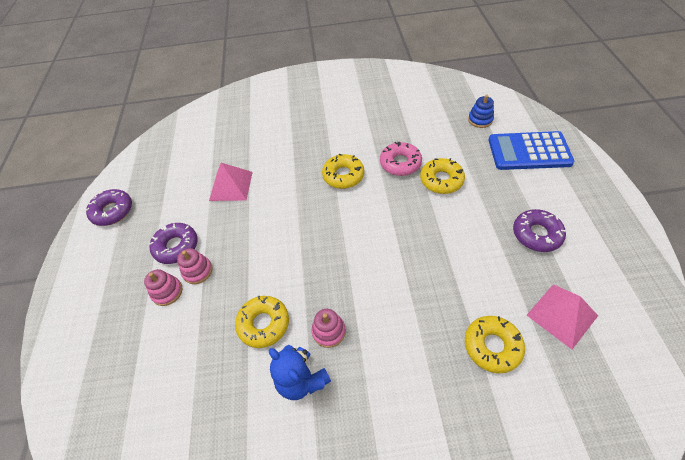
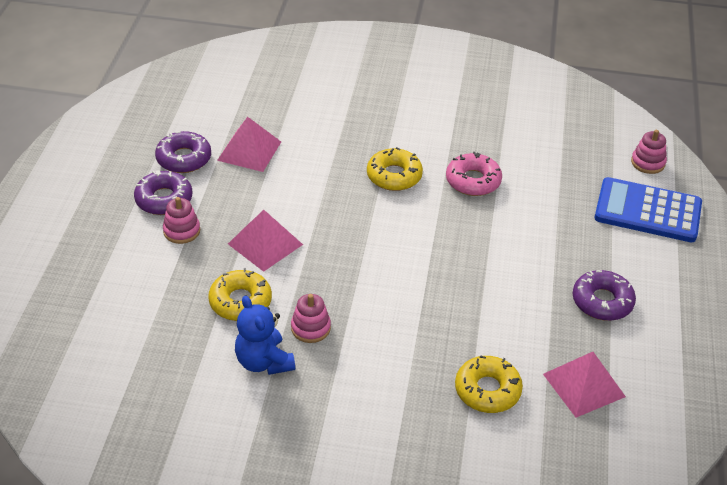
camera: 10 degrees right, 10 degrees down
(112, 211) = (97, 141): purple donut -> purple donut (184, 158)
(167, 292) = (141, 242): pink stacking toy -> pink stacking toy (648, 163)
(267, 262) = (265, 244): none -> pink pyramid
(441, 180) = (516, 213): yellow donut -> none
(480, 120) = (605, 157): blue stacking toy -> none

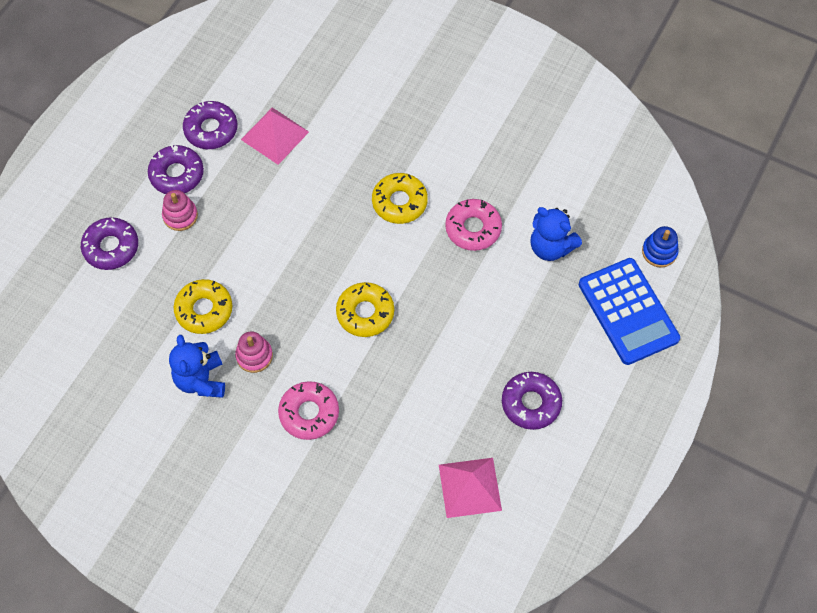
camera: 20 degrees right, 20 degrees up
(119, 272) = (111, 247): none -> purple donut
(265, 244) = (249, 251): pink pyramid -> none
(390, 363) = (309, 413): none -> pink donut
(487, 390) = (381, 467): yellow donut -> yellow donut (365, 313)
(551, 179) = (550, 247): none -> blue teddy bear
(647, 211) = (628, 311): blue calculator -> blue calculator turned 150 degrees counterclockwise
(648, 163) = (659, 252): pink stacking toy -> blue stacking toy

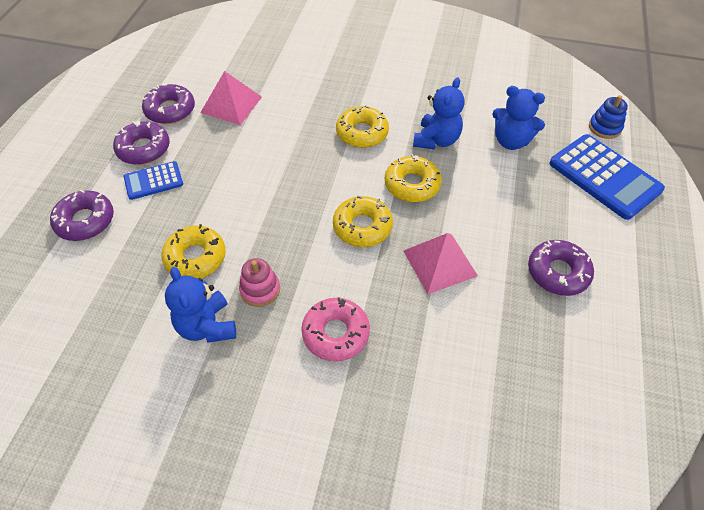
camera: 15 degrees left, 10 degrees down
(180, 216) = (153, 181): pink stacking toy -> blue calculator
(429, 276) = (412, 185): none -> yellow donut
(469, 487) = (536, 369): pink pyramid -> pink pyramid (439, 263)
(473, 228) = (436, 140): pink donut -> blue teddy bear

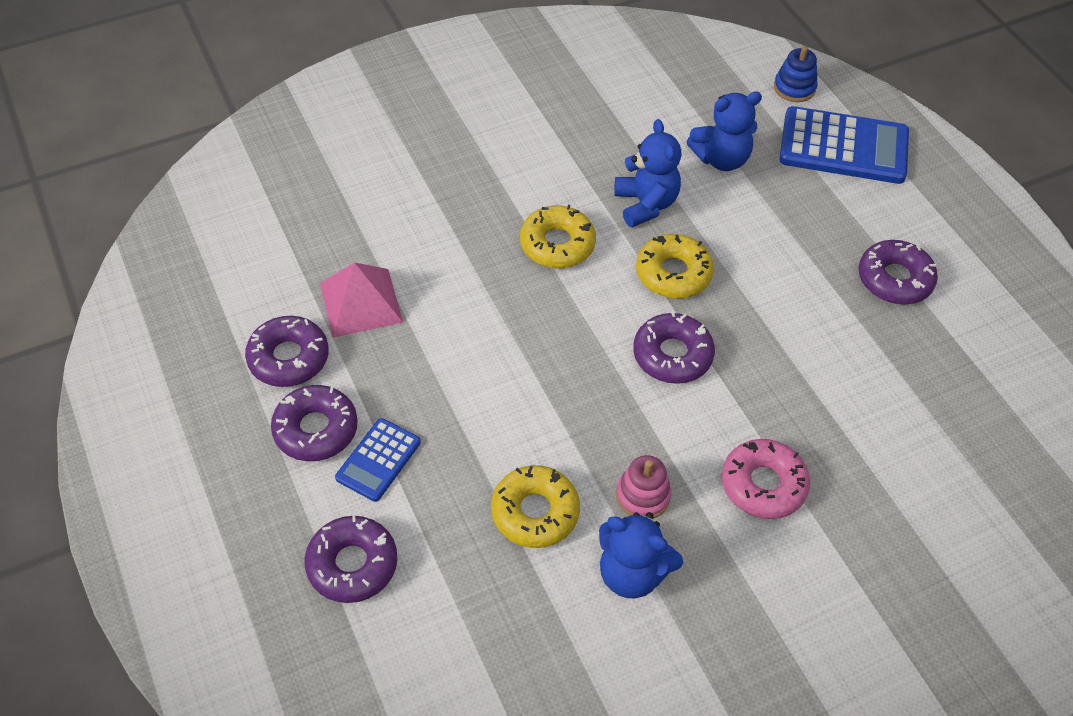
camera: 40 degrees left, 0 degrees up
(362, 227) = (672, 355): yellow donut -> purple donut
(439, 263) = (784, 342): pink pyramid -> none

